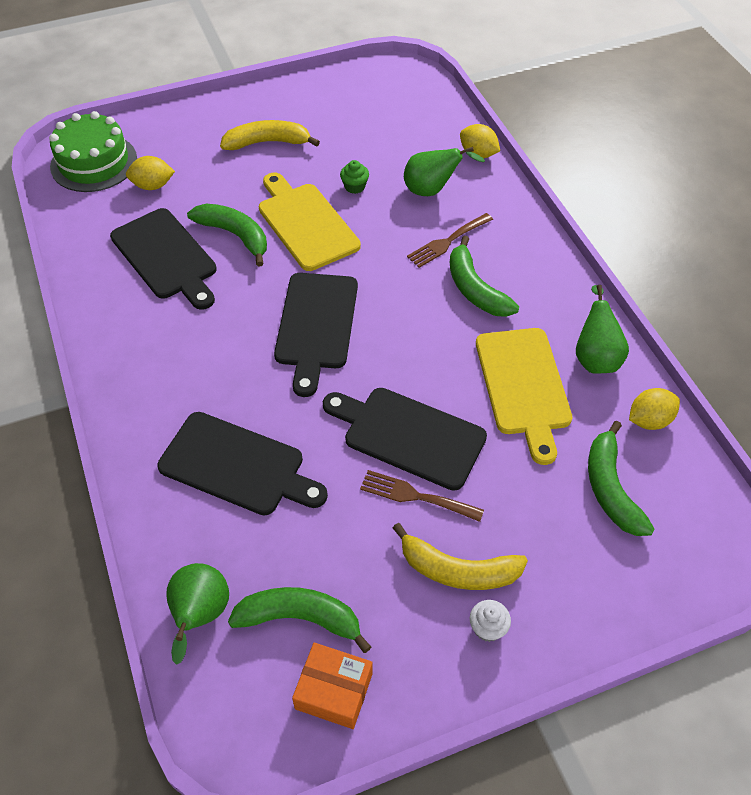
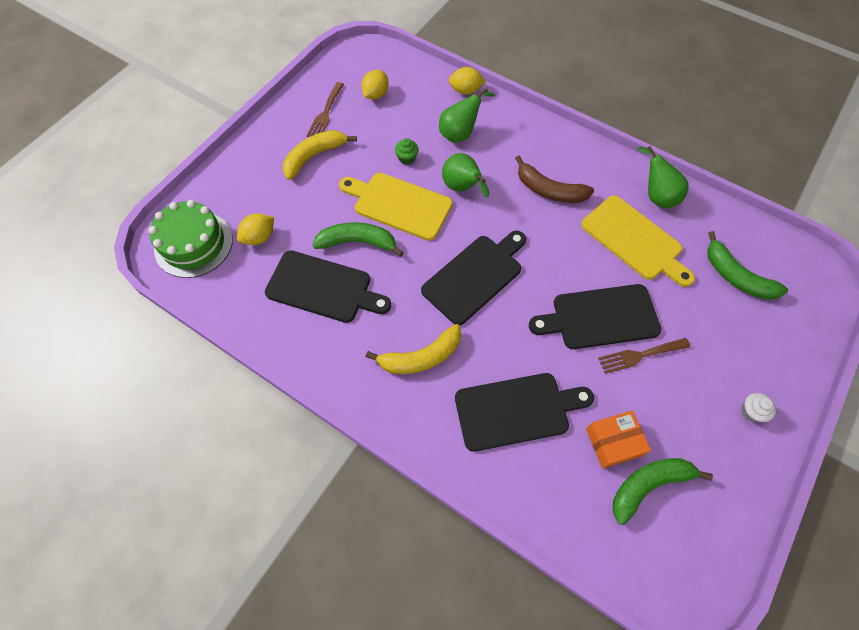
camera: 35 degrees left, 10 degrees up
(200, 615) = (590, 530): green pear -> green pear (462, 188)
(316, 325) = (475, 276): black cutting board -> black cutting board turned 105 degrees counterclockwise
(334, 691) = (709, 517): orange box -> orange box (613, 442)
(447, 242) = (503, 166): brown fork -> brown fork (325, 113)
(457, 569) = (704, 387): yellow banana -> yellow banana (420, 357)
(475, 288) = (549, 190): green banana -> brown banana
(649, 420) = (718, 219): yellow lemon -> yellow lemon (376, 94)

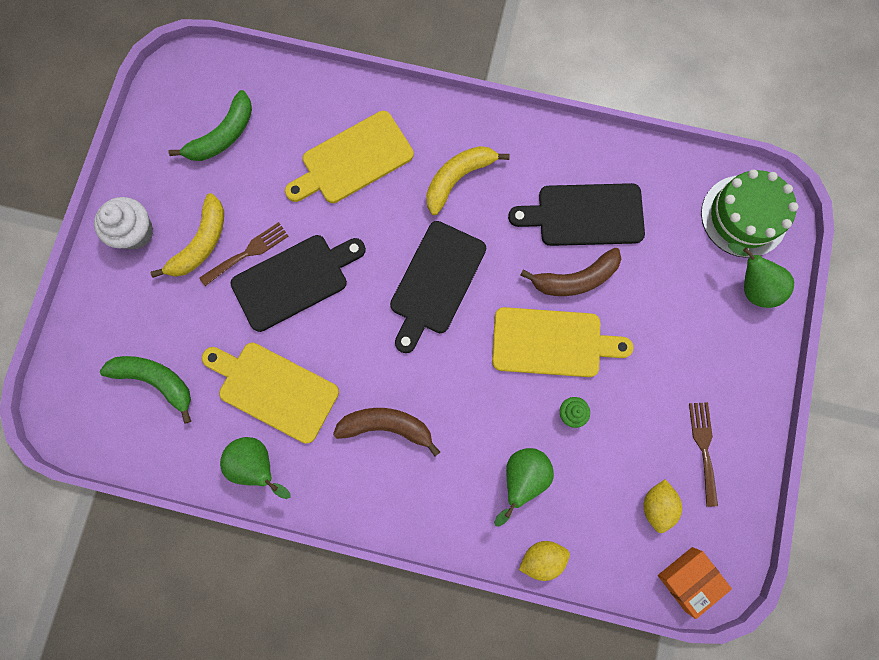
camera: 160 degrees right, 15 degrees up
(259, 237) = (681, 248): yellow lemon -> none
(314, 156) = (681, 375): yellow banana -> yellow banana (201, 243)
(358, 242) = (574, 279): green banana -> brown banana
(462, 188) = (489, 392): green pear -> green pear (751, 286)
(516, 410) = (353, 160): black cutting board -> yellow cutting board
(613, 442) = (259, 162): orange box -> orange box (688, 579)
(751, 411) = (135, 232): white cupcake -> white cupcake, size x1.79

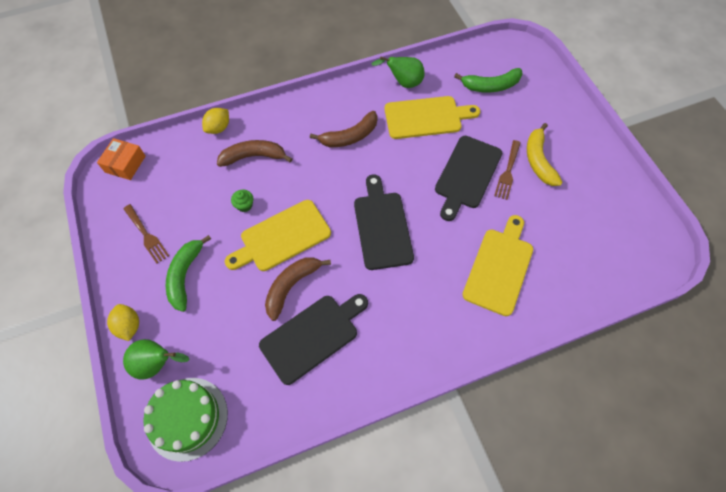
camera: 145 degrees right, 15 degrees down
(135, 232) = (579, 143): white cupcake -> none
(223, 136) = (593, 227): green banana -> green banana (185, 275)
(458, 179) = (420, 302): yellow banana -> none
(522, 477) = (254, 157): green pear -> brown banana
(656, 505) = (163, 188): yellow lemon -> yellow lemon (129, 326)

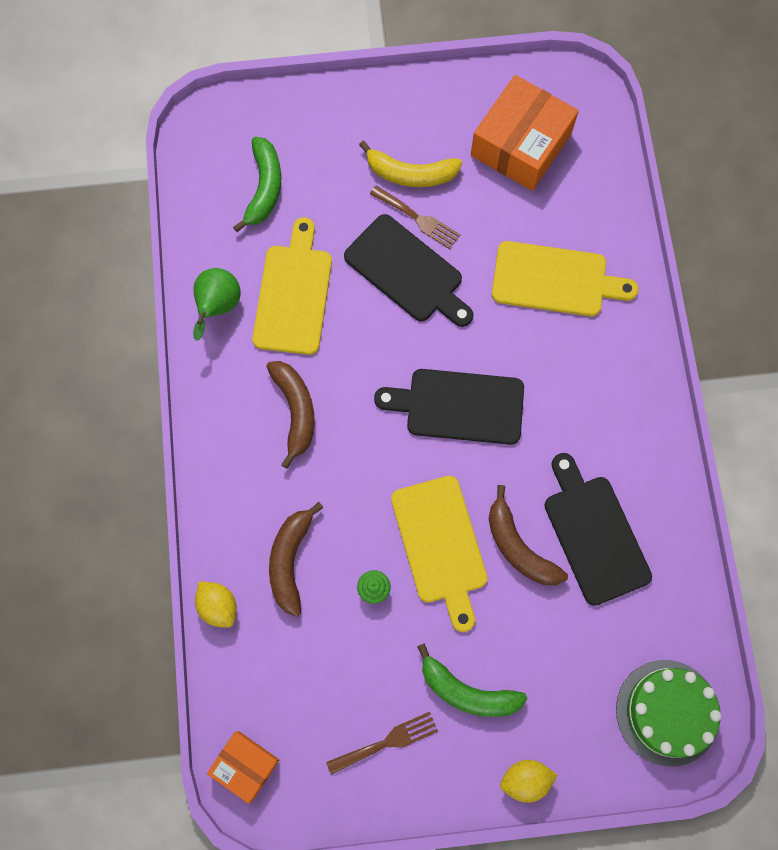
camera: 75 degrees left, 10 degrees up
(157, 363) = (588, 744): green pear -> none
(499, 267) = (555, 280): yellow cutting board -> yellow cutting board turned 150 degrees clockwise
(595, 222) = (521, 144): none -> orange box

